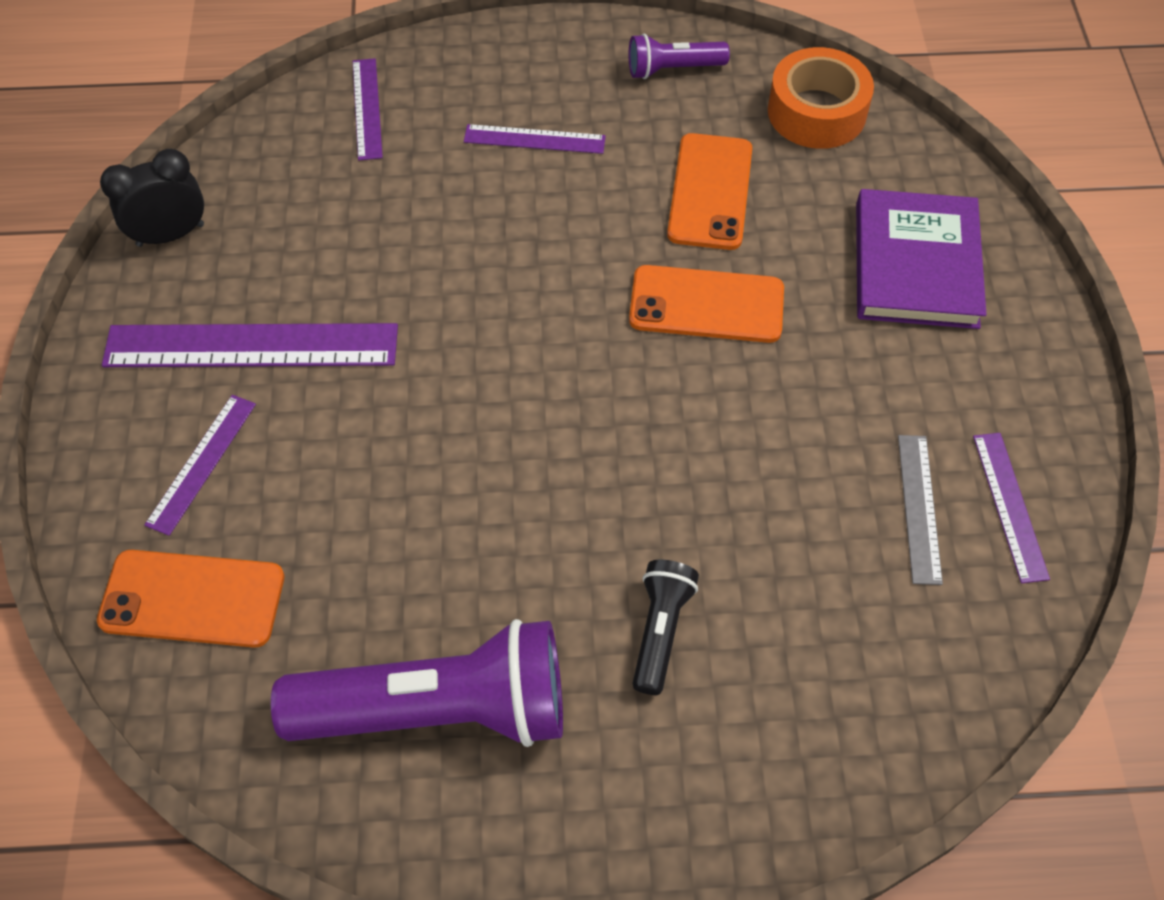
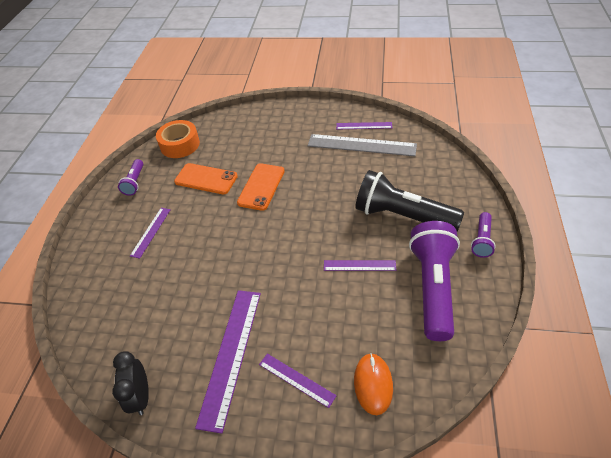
camera: 75 degrees left, 10 degrees down
(192, 599) = (373, 384): orange phone -> orange mouse
(367, 108) = (97, 297): purple ruler -> purple ruler (359, 265)
(603, 833) = (482, 240): none -> purple flashlight
(660, 630) = (402, 216): black flashlight -> black flashlight, size x2.08
(915, 264) = (262, 131): purple book -> none
(918, 508) = (361, 145): grey ruler -> grey ruler, size x1.86

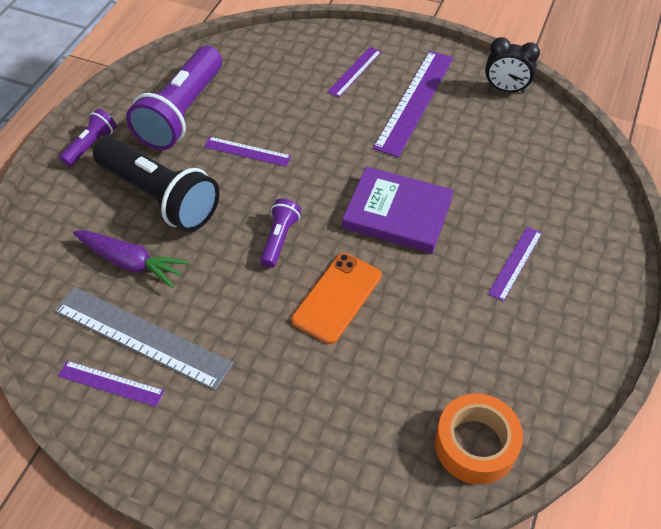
camera: 170 degrees left, 5 degrees up
(135, 182) = (556, 369): purple flashlight -> purple flashlight (279, 239)
(141, 396) = (505, 89): black clock -> black clock turned 105 degrees clockwise
(206, 179) = (427, 340): orange phone -> none
(232, 245) = (397, 213): none -> purple book
(296, 379) = (354, 71): purple ruler -> purple ruler turned 75 degrees clockwise
(373, 384) = (287, 55): orange mouse -> none
(392, 175) = (131, 263): none -> purple carrot

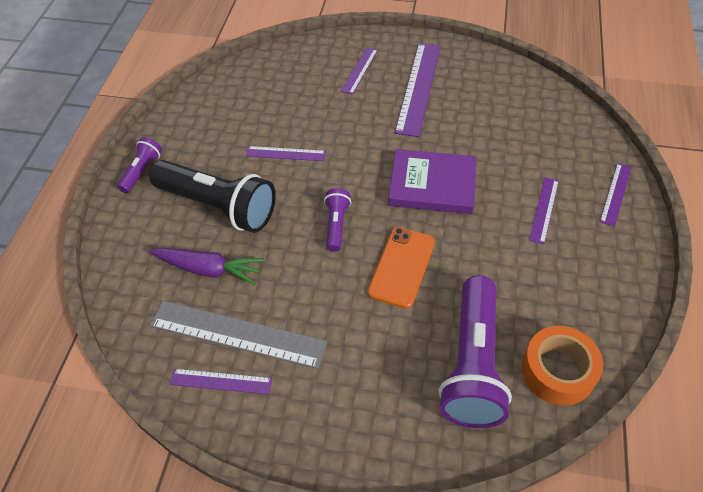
camera: 10 degrees left, 0 degrees up
(182, 113) = (217, 129): purple flashlight -> purple flashlight (473, 364)
(505, 89) = (492, 65): black clock -> none
(604, 259) = (616, 194): none -> purple ruler

